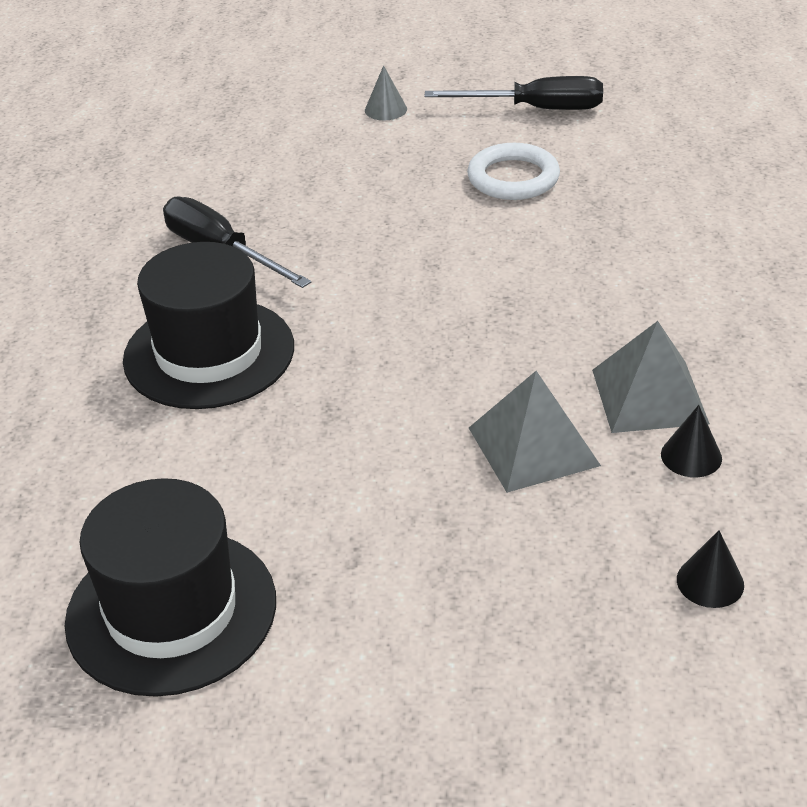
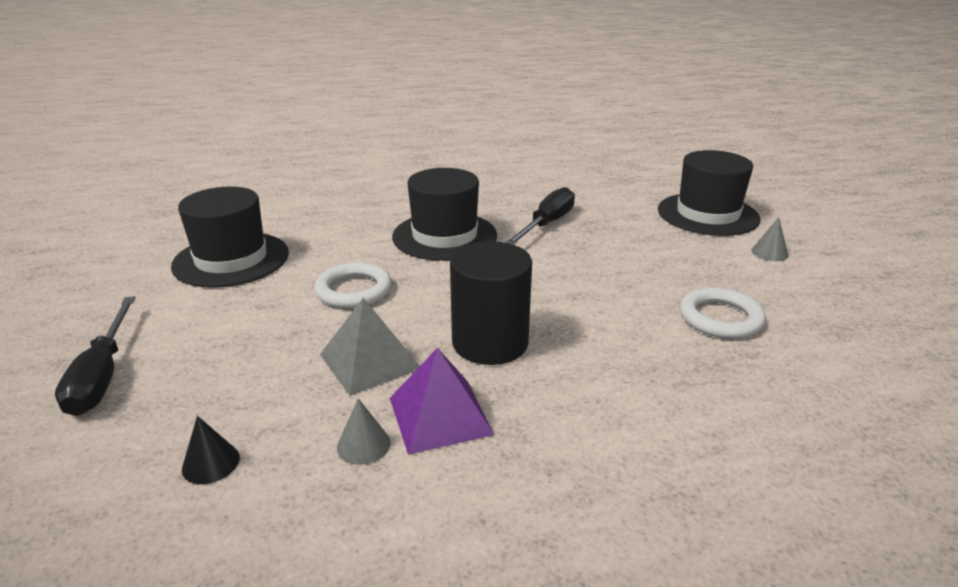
camera: 75 degrees right, 10 degrees down
(264, 121) = (707, 214): none -> black hat
(345, 457) = (354, 290): none -> white ring
(517, 344) = (490, 342): none -> black cylinder
(536, 109) = (845, 318): black screwdriver -> black screwdriver (102, 375)
(649, 396) = (440, 416): grey pyramid -> purple pyramid
(691, 456) = (363, 445): black cone -> grey cone

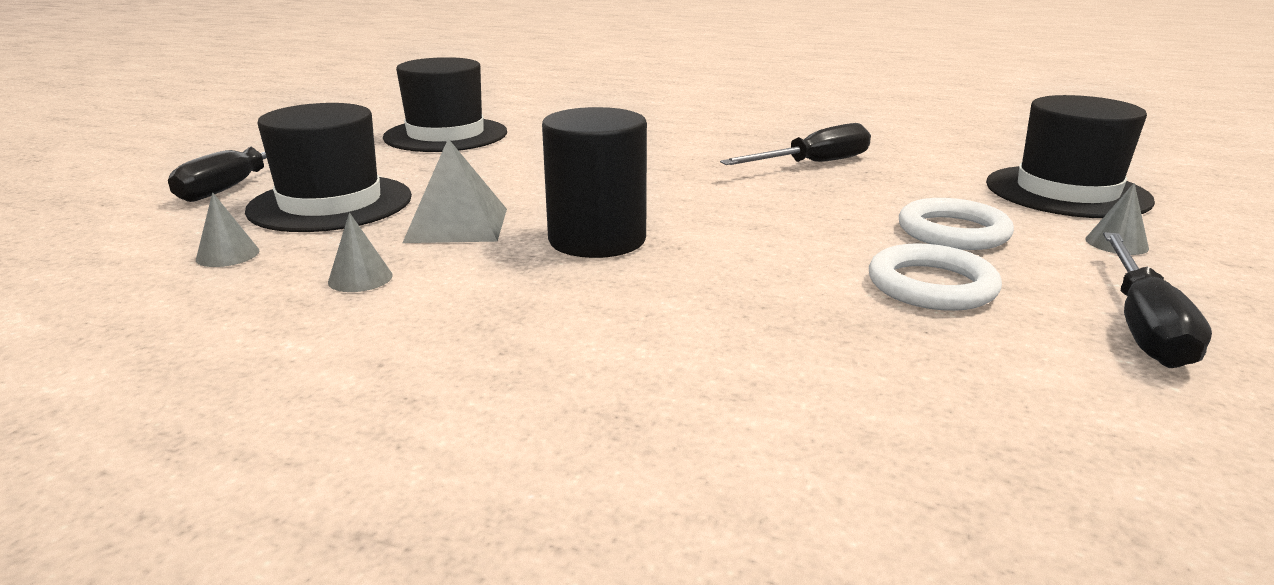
camera: 30 degrees right, 5 degrees down
(211, 463) = (228, 255): black cone -> grey cone
(354, 290) = (521, 174): white ring -> white ring (953, 232)
(440, 416) = (460, 278): purple pyramid -> none
(444, 236) = (675, 153): black hat -> black hat (331, 203)
(836, 314) = (1142, 324): none -> black screwdriver

